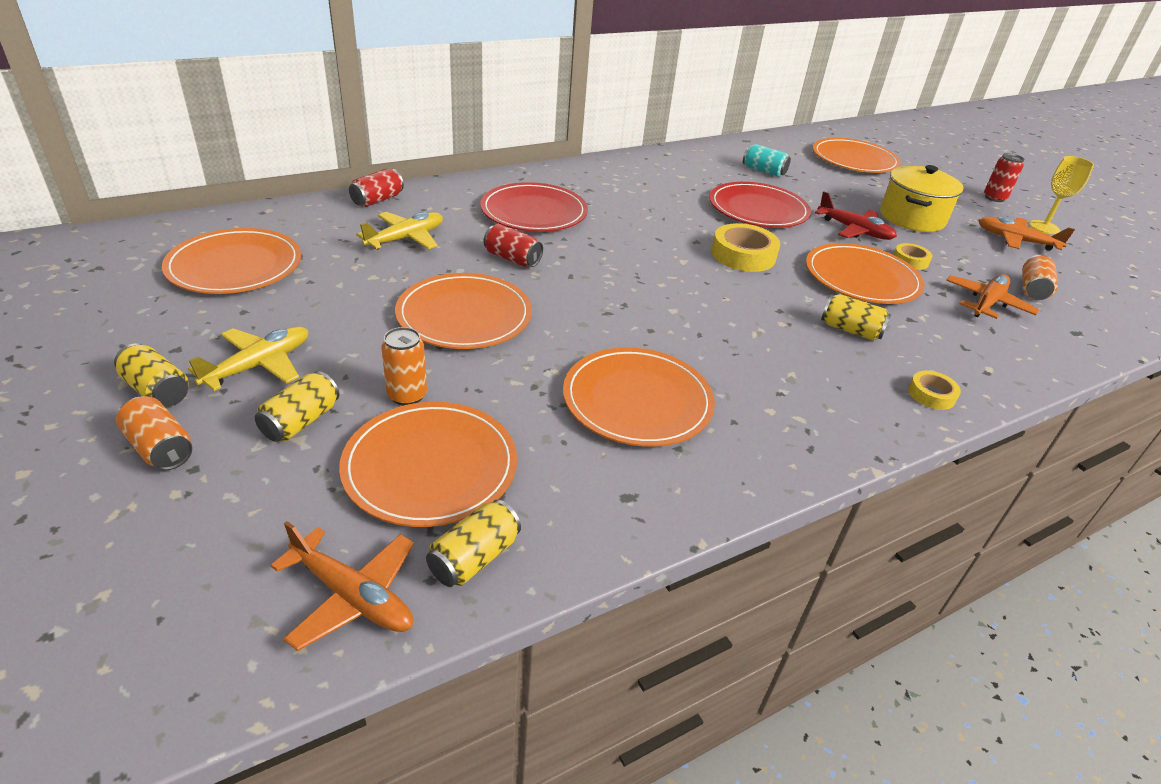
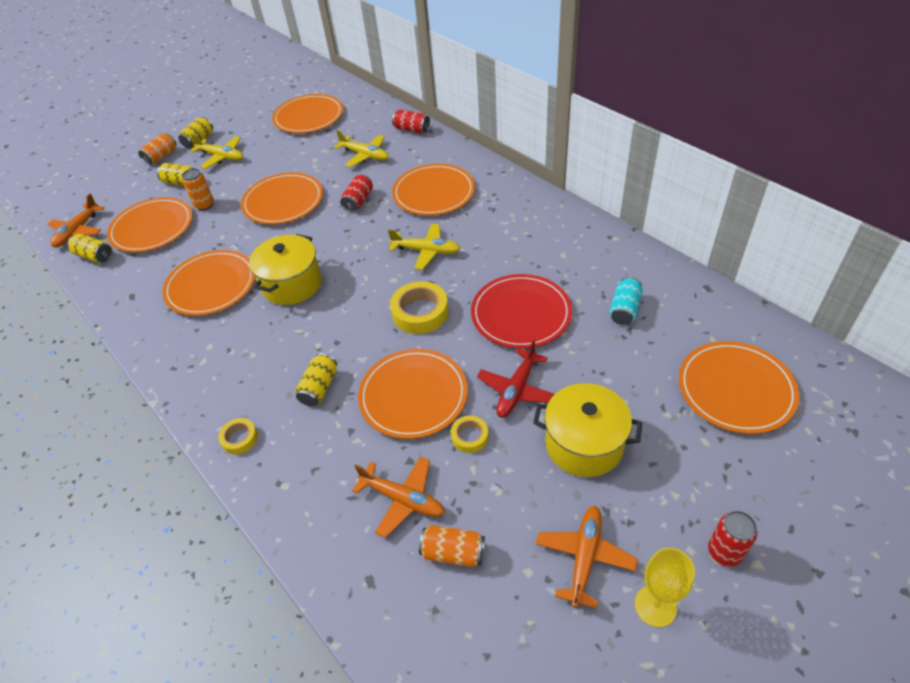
camera: 85 degrees right, 10 degrees up
(534, 212) = (433, 193): red plate -> orange plate
(642, 234) = (426, 251): none -> yellow plane
(664, 329) = (292, 284): none -> yellow pot

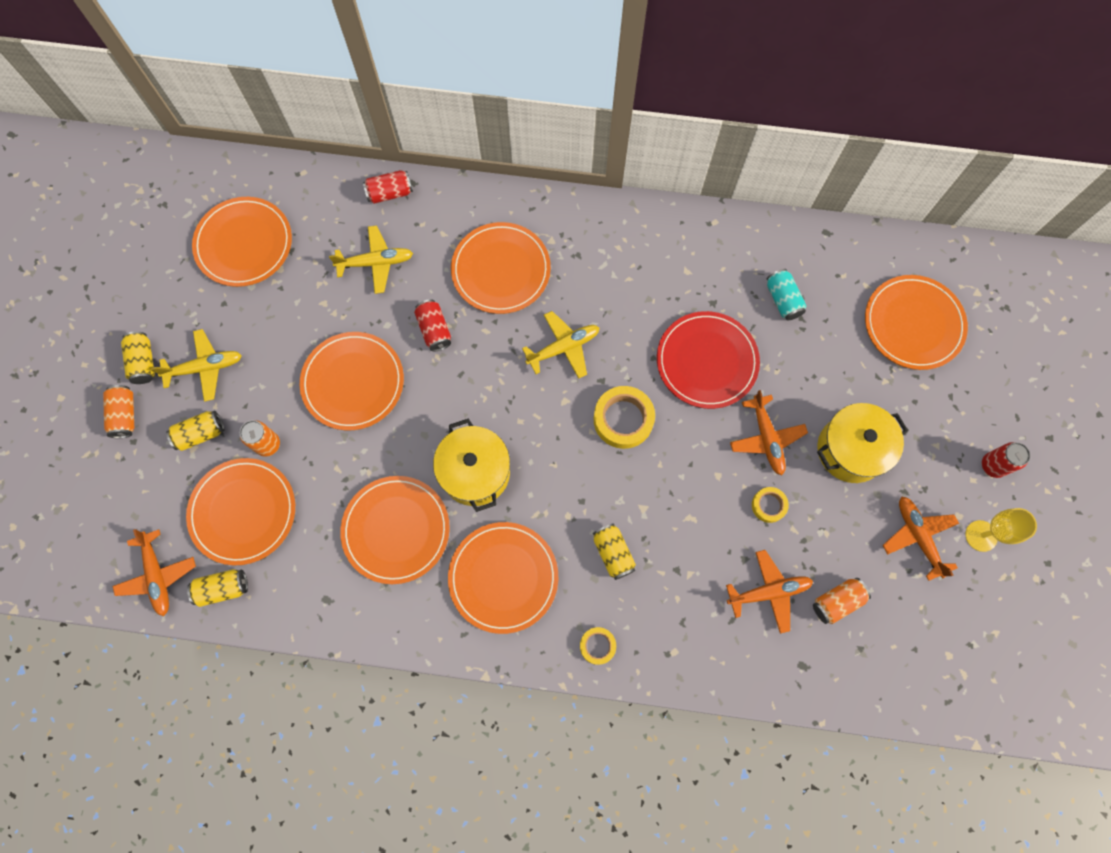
camera: 45 degrees left, 25 degrees up
(413, 395) = (694, 503): orange plate -> orange plate (503, 577)
(516, 390) = (766, 438): red plane -> orange plane

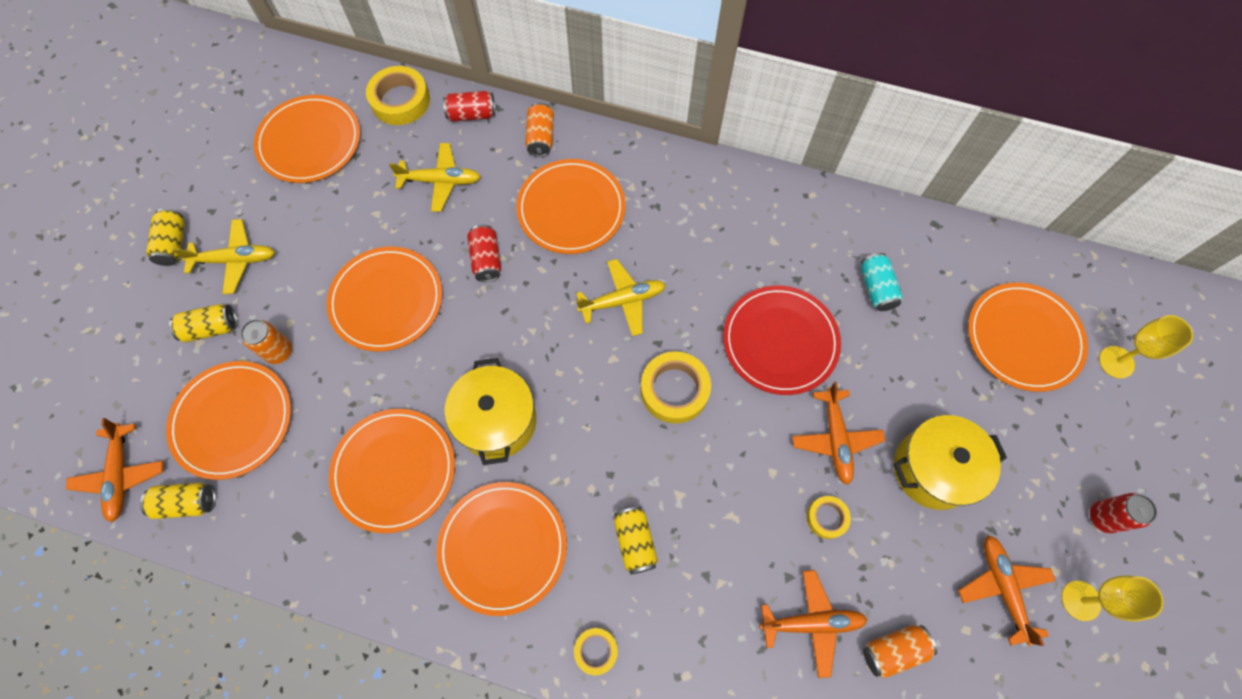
camera: 10 degrees right, 5 degrees down
(125, 415) = (138, 295): orange can -> orange can (541, 137)
(319, 190) = (400, 101): none -> yellow tape
(993, 332) = (1116, 362): none -> yellow goblet

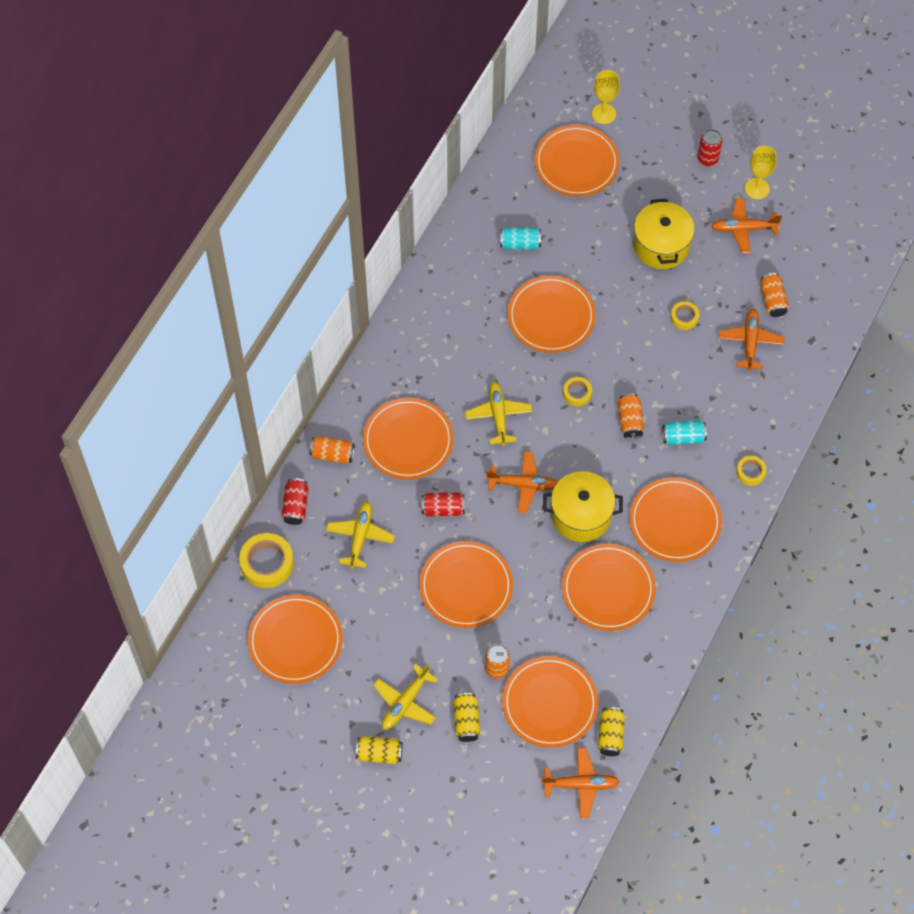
camera: 80 degrees left, 5 degrees down
(235, 260) = (405, 703): yellow plane -> yellow plane turned 150 degrees counterclockwise
(635, 542) = (683, 437): yellow can -> turquoise can
(647, 464) = (630, 421): none -> orange can
(674, 390) = (577, 393): yellow tape -> yellow tape, size x0.56
(780, 341) = (551, 316): red plate -> orange plate
(835, 439) = (631, 299): orange plane -> orange plane (523, 485)

